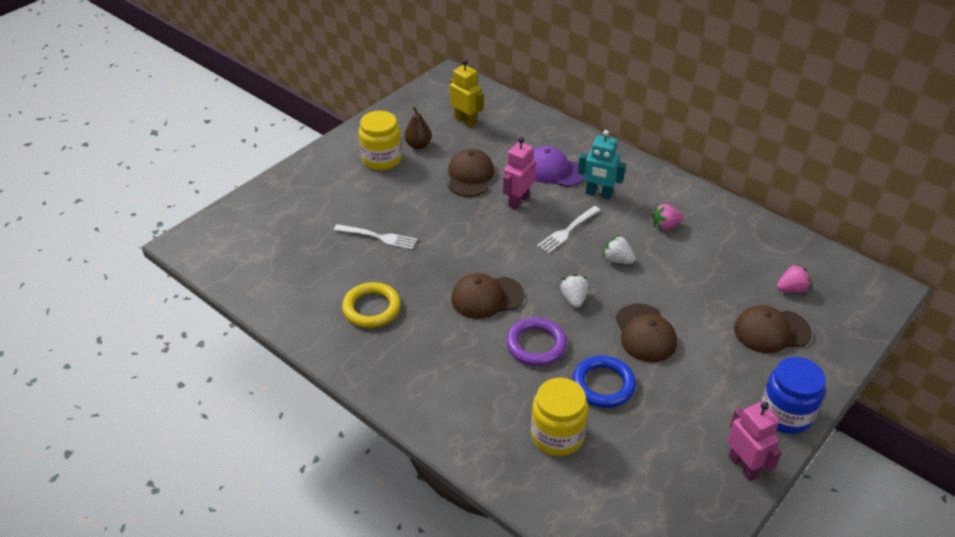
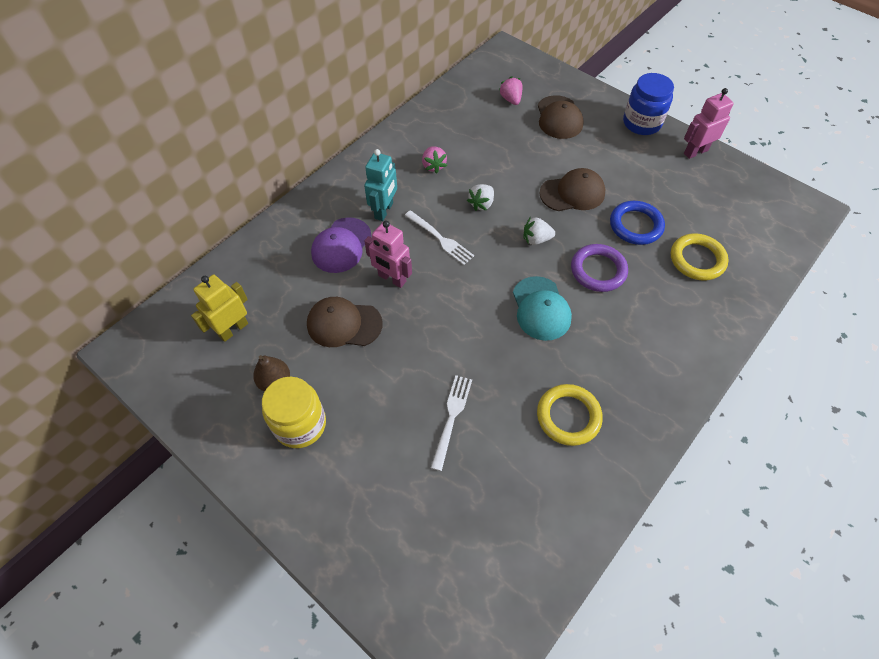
camera: 90 degrees left, 15 degrees up
(487, 297) = (541, 308): brown cap -> turquoise cap
(557, 435) = (697, 259): yellow jar -> yellow ring

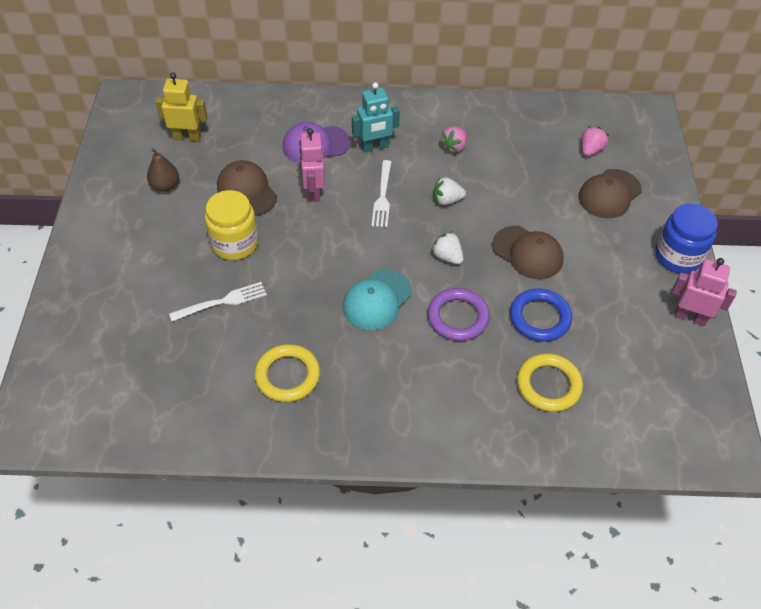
camera: 50 degrees right, 5 degrees down
(300, 424) = (144, 220): yellow jar -> yellow jar (235, 243)

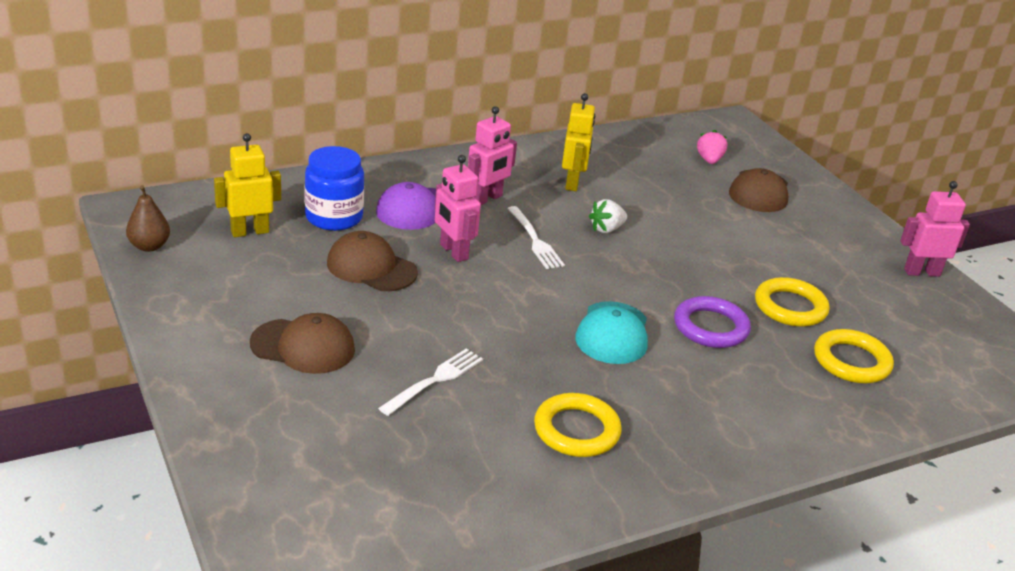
camera: 30 degrees left, 20 degrees down
(165, 186) = (261, 284): brown pear -> brown pear (149, 246)
(235, 243) = (401, 320): yellow jar -> none
(375, 147) = (487, 199): turquoise robot -> pink robot
(447, 257) = (651, 277): white strawberry -> none
(454, 147) = (572, 183): pink strawberry -> yellow robot
(527, 253) = (728, 256): brown cap -> brown cap (303, 346)
(539, 318) = (790, 307): blue ring -> yellow ring
(678, 256) = (866, 227): blue jar -> blue jar (334, 217)

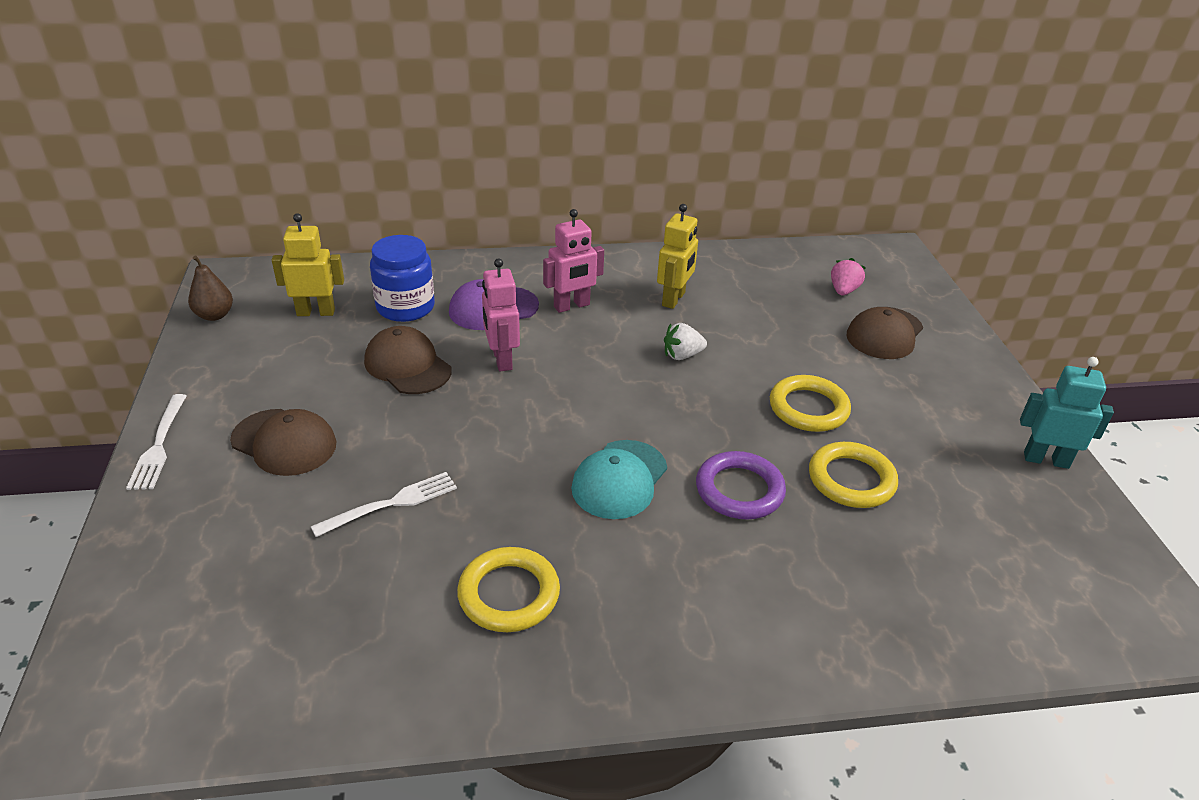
camera: 20 degrees right, 5 degrees up
(535, 240) = (596, 358): white fork -> white fork (159, 445)
(851, 361) = (896, 564): yellow ring -> yellow ring (808, 408)
(921, 272) = (1046, 459): pink robot -> turquoise robot

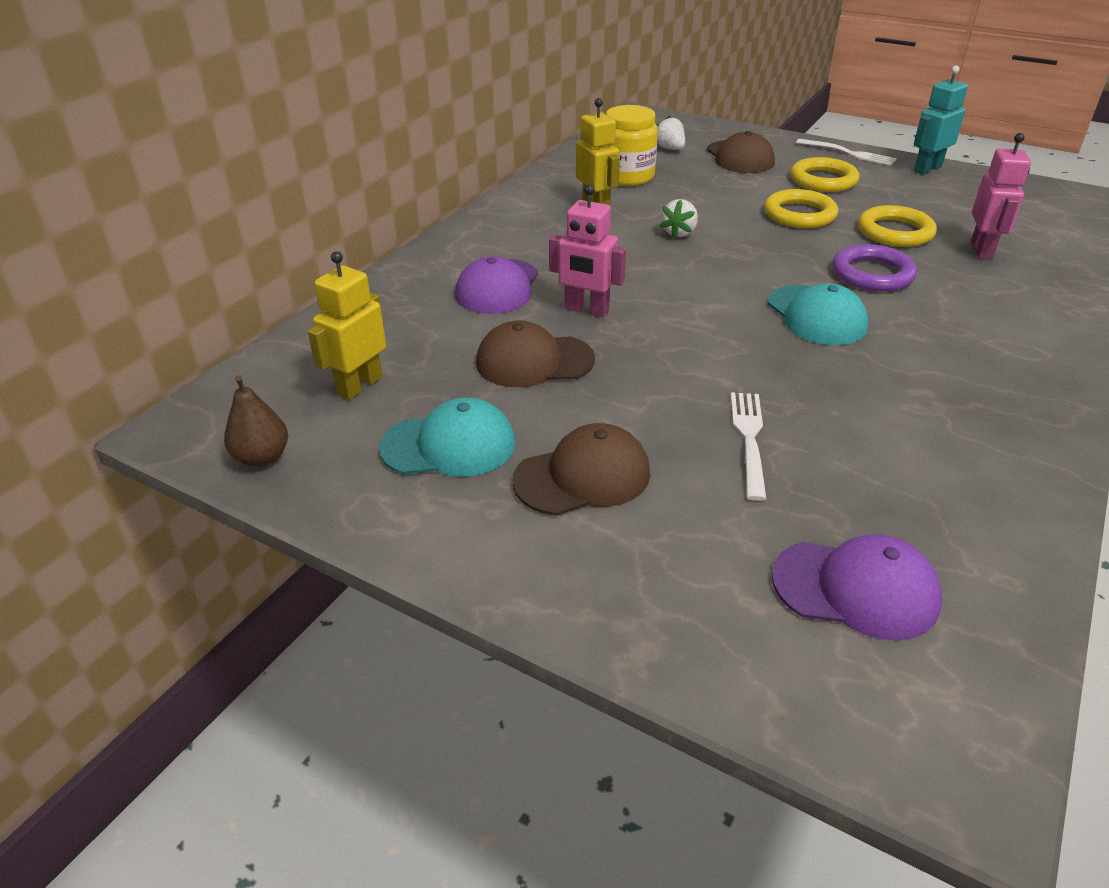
camera: 50 degrees left, 0 degrees up
(159, 445) = (488, 573): white fork -> white fork (848, 153)
(240, 619) = (855, 589): none -> purple cap
(278, 374) = (449, 445): none -> turquoise cap
(405, 307) = (428, 330): blue jar -> none
(509, 594) = (923, 416): yellow ring -> yellow ring (823, 180)
(572, 306) = (546, 251): pink robot -> pink robot (982, 250)
(753, 291) = (627, 176): none -> yellow jar
(843, 291) = (670, 149): pink strawberry -> white strawberry

